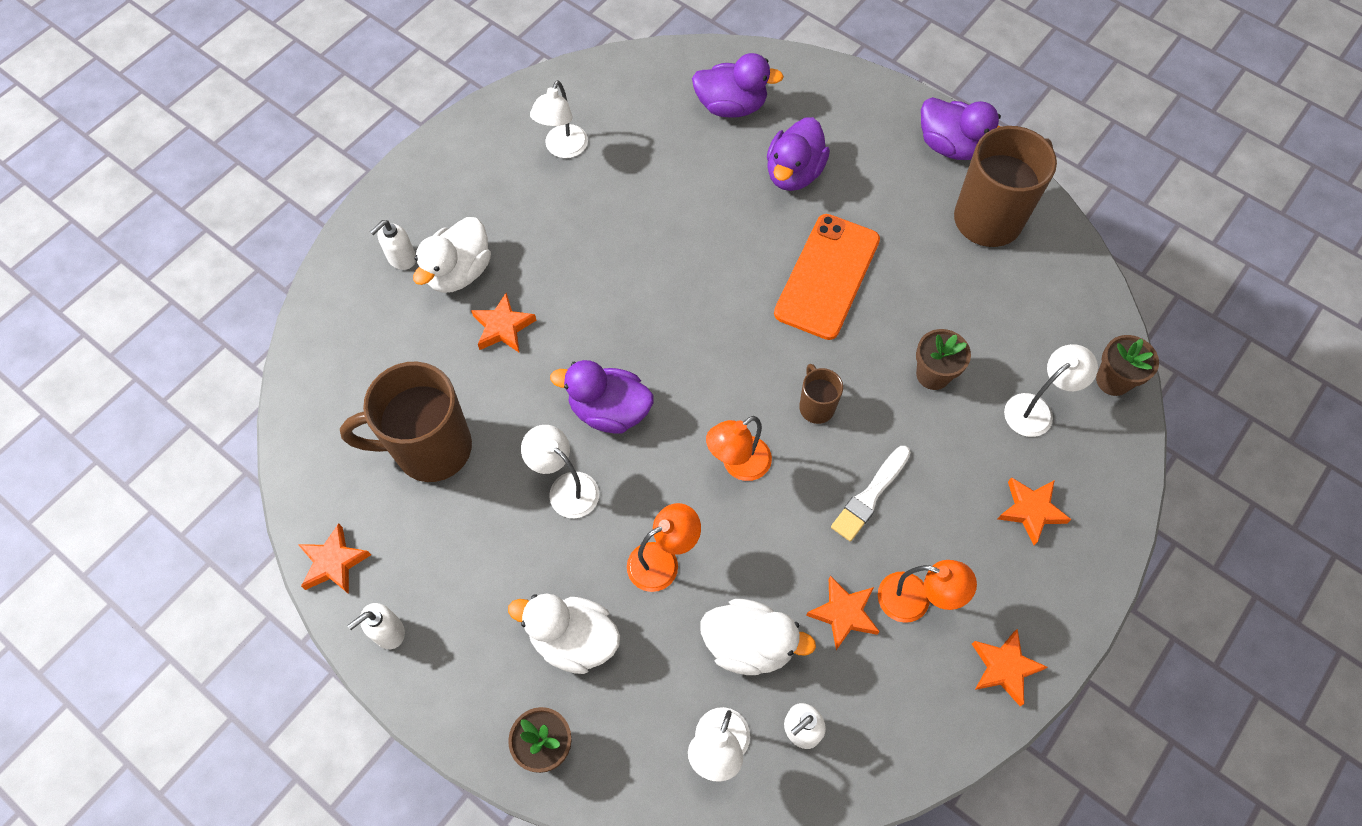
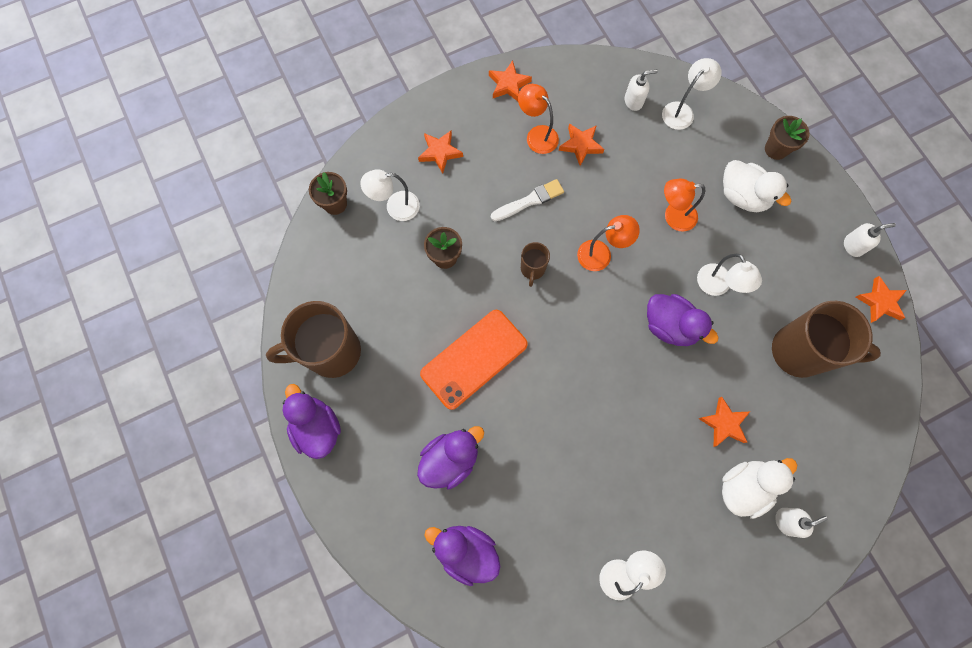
camera: 155 degrees left, 10 degrees up
(749, 644) = (642, 152): white duck -> none

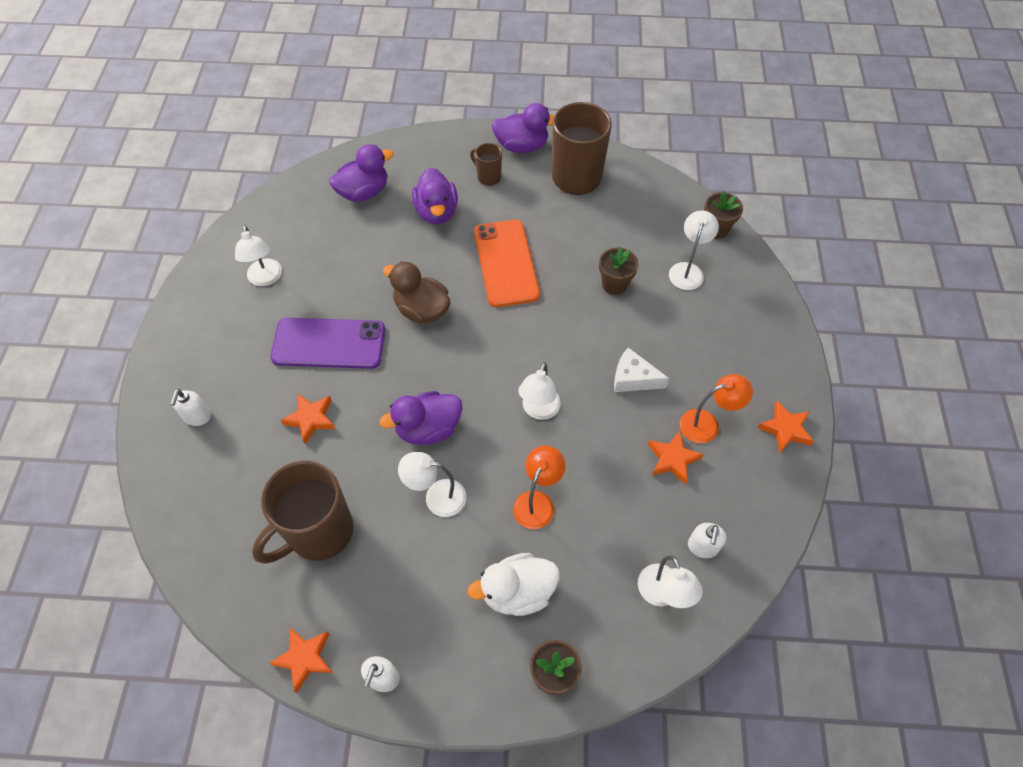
camera: 120 degrees right, 15 degrees down
(440, 152) = (729, 330): orange star -> none
(529, 201) = (633, 378): white brush -> white cheese
(532, 269) = (560, 345): brown mug -> brown mug (488, 177)
(567, 401) = (422, 310): none -> brown duck
(601, 254) = (539, 410): orange lamp -> white lamp
(650, 459) = (329, 343): none -> purple phone
(744, 487) = (249, 401): white duck -> none

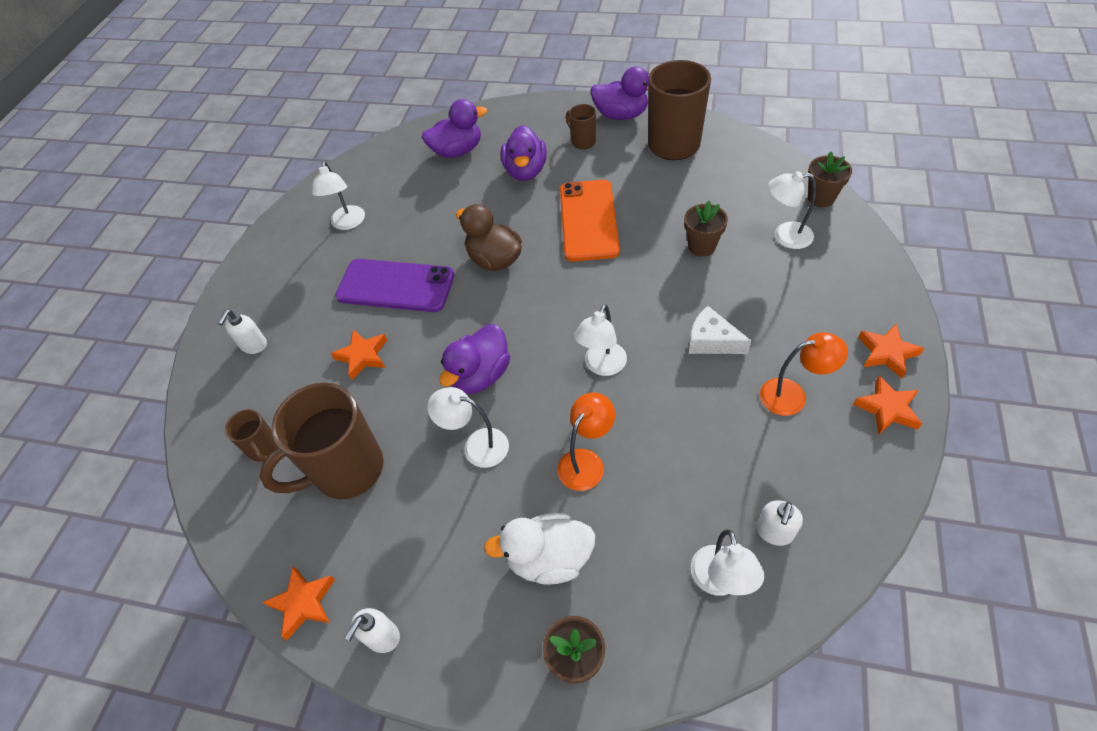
camera: 15 degrees right, 5 degrees down
(233, 520) = (264, 449): none -> brown mug
(428, 429) = (480, 375): purple duck -> purple duck turned 45 degrees counterclockwise
(672, 459) = (748, 430): orange star -> orange star (887, 353)
(687, 270) = (785, 236): white lamp -> white lamp turned 120 degrees counterclockwise

